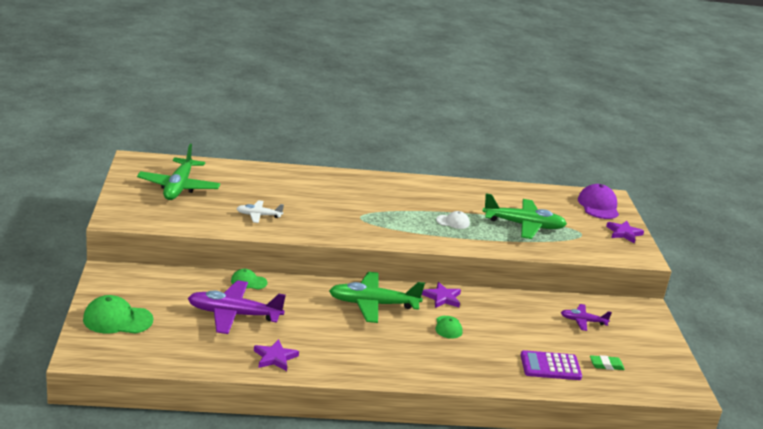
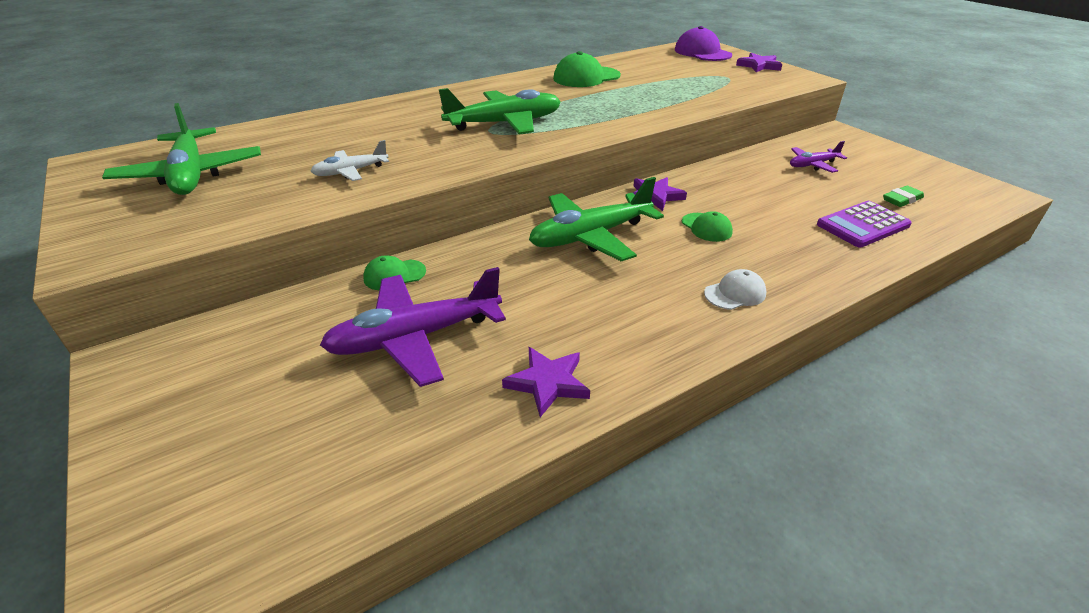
camera: 25 degrees left, 10 degrees up
(117, 319) = (197, 452): green cap -> green cap (586, 77)
(453, 222) = (597, 104): white cap -> white cap (735, 293)
(524, 225) = (668, 86): green plane -> green plane (505, 123)

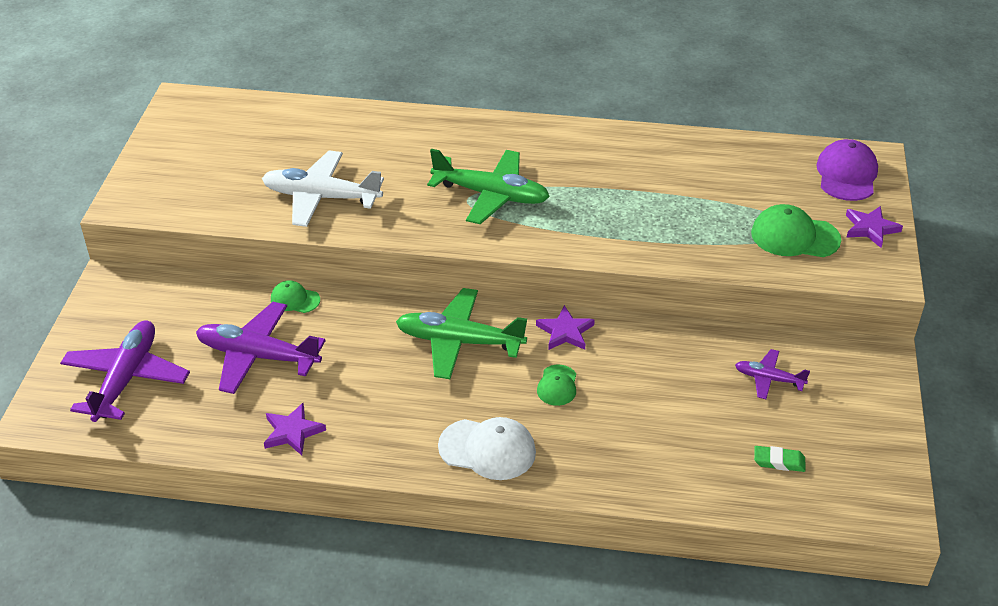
camera: 40 degrees right, 5 degrees up
(190, 175) = (225, 147): green plane -> none
(261, 450) = (127, 378): none -> purple plane
(350, 172) = (321, 197): white plane -> white plane, size x1.88
(586, 77) = (653, 161): green cap -> green cap (794, 236)
(735, 293) = (487, 449): white cap -> white cap, size x1.73
(862, 225) = (690, 461): purple calculator -> none

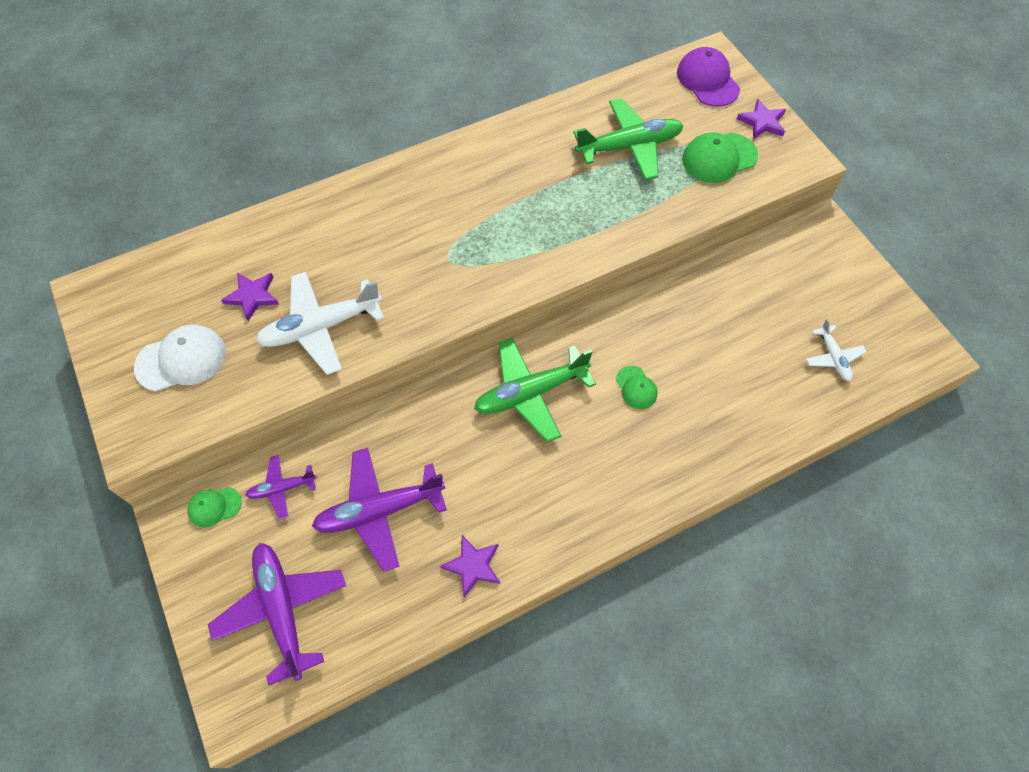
camera: 35 degrees left, 20 degrees up
(295, 299) = (362, 434): green cap -> green cap (214, 506)
(487, 449) = (635, 480): white cap -> white cap (181, 360)
(491, 195) = (465, 244): green plane -> green plane (629, 147)
(565, 332) = (601, 334): purple star -> purple star (252, 296)
(768, 379) = (771, 290): purple plane -> purple plane (282, 488)
(779, 461) = (833, 357): green eraser -> white plane

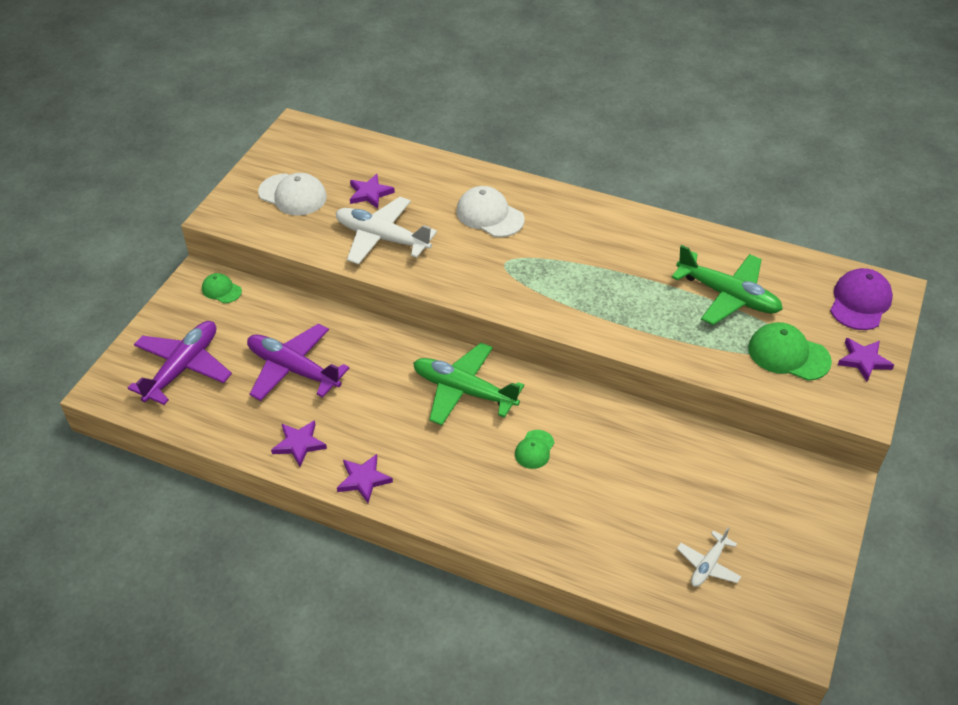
camera: 50 degrees right, 15 degrees down
(282, 488) = (263, 312): purple plane -> none
(381, 228) = (489, 215): none -> white cap
(559, 539) = (364, 479): none -> purple star

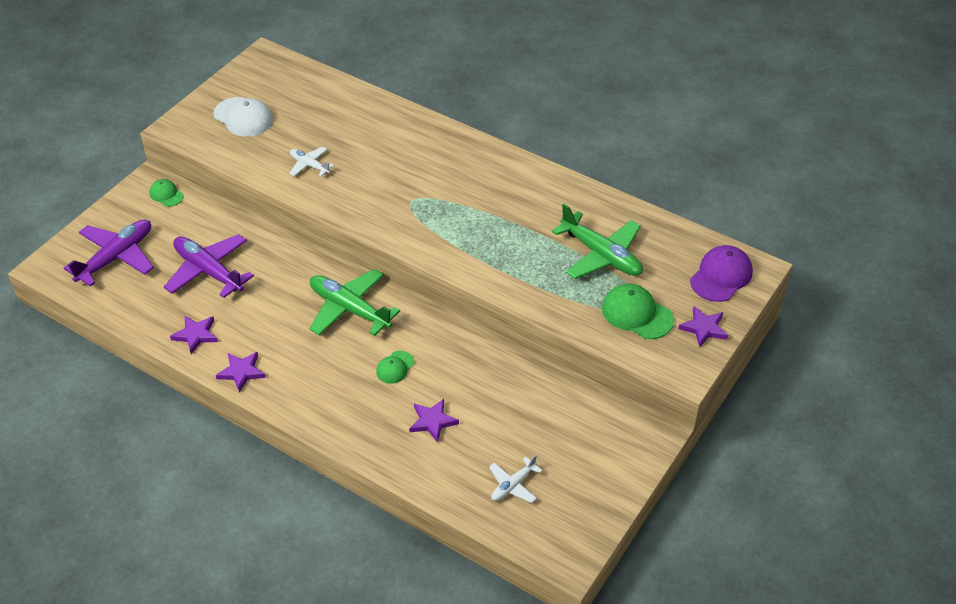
camera: 10 degrees right, 0 degrees up
(370, 193) = (311, 124): purple star -> purple star (432, 421)
(382, 238) = (309, 165): white plane -> white plane, size x0.53
(489, 215) = (411, 156): white cap -> none

